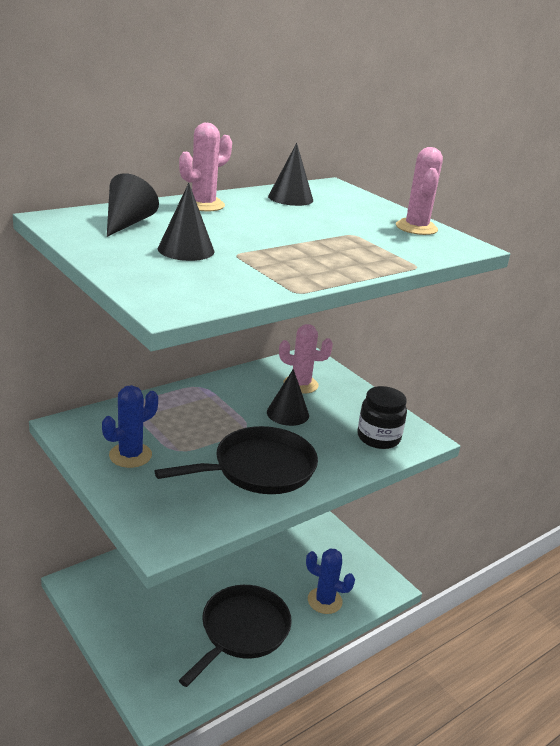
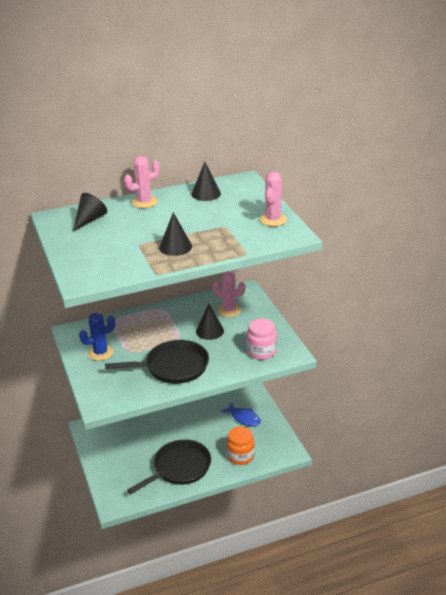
camera: 20 degrees right, 5 degrees up
(186, 250) = (112, 241): black cone -> black cone (175, 247)
(306, 544) = (244, 418): none -> blue fish
(324, 601) = (240, 456): blue cactus -> orange jar
(378, 438) = (261, 351): black jar -> pink jar

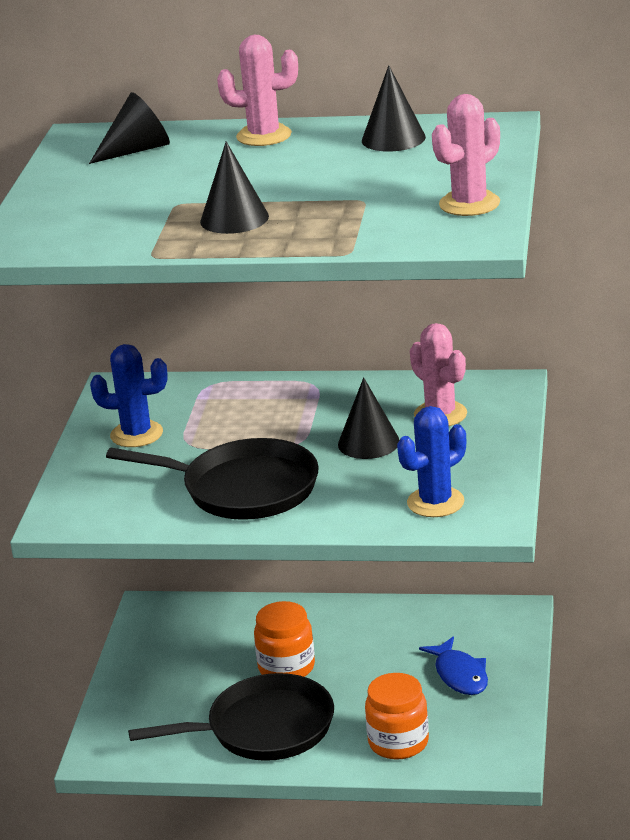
camera: 30 degrees right, 5 degrees down
(169, 436) = (286, 667): none -> orange jar
(261, 351) = (435, 502): pink jar -> blue cactus

